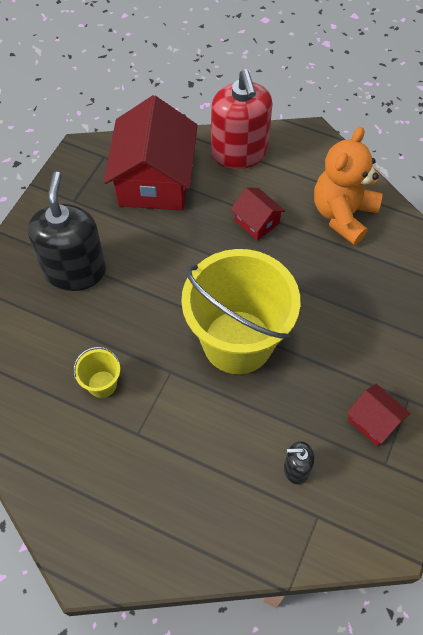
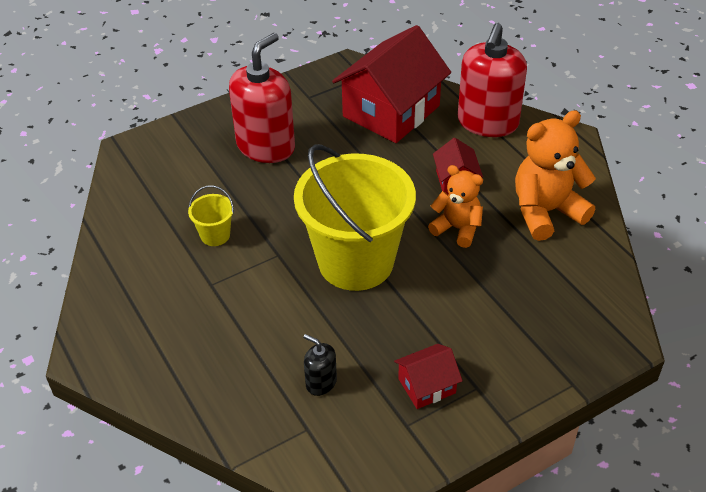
camera: 35 degrees right, 15 degrees down
(75, 270) = (266, 146): black soap dispenser -> red soap dispenser
(290, 266) = (457, 228): none -> orange teddy bear
(373, 421) = (426, 386): red house -> red house turned 75 degrees clockwise

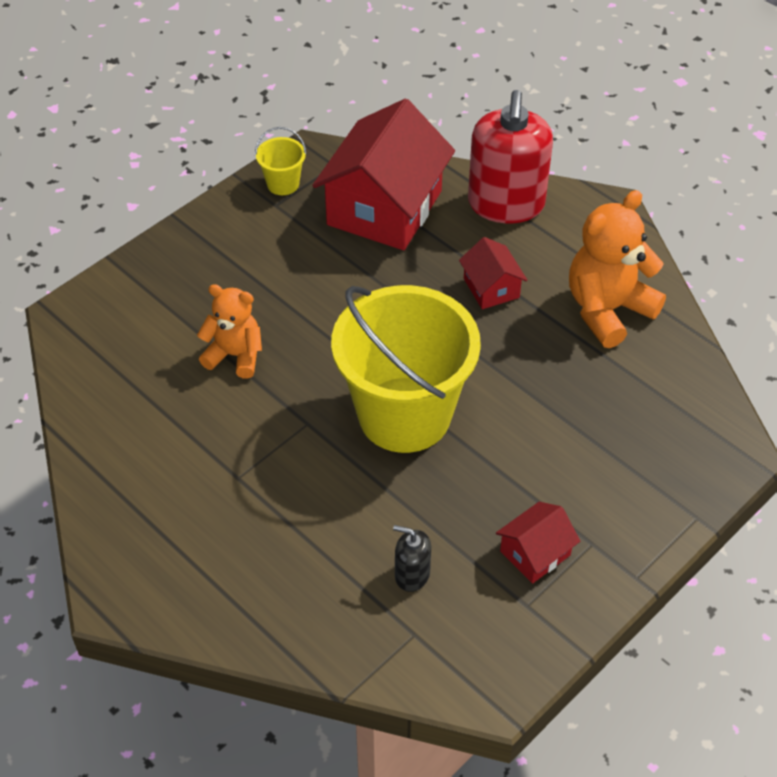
camera: 15 degrees left, 5 degrees up
(215, 235) = (220, 412): yellow bucket -> yellow bucket (283, 184)
(266, 146) = (243, 281): red soap dispenser -> none
(457, 228) = (511, 350): orange teddy bear -> orange teddy bear (235, 355)

